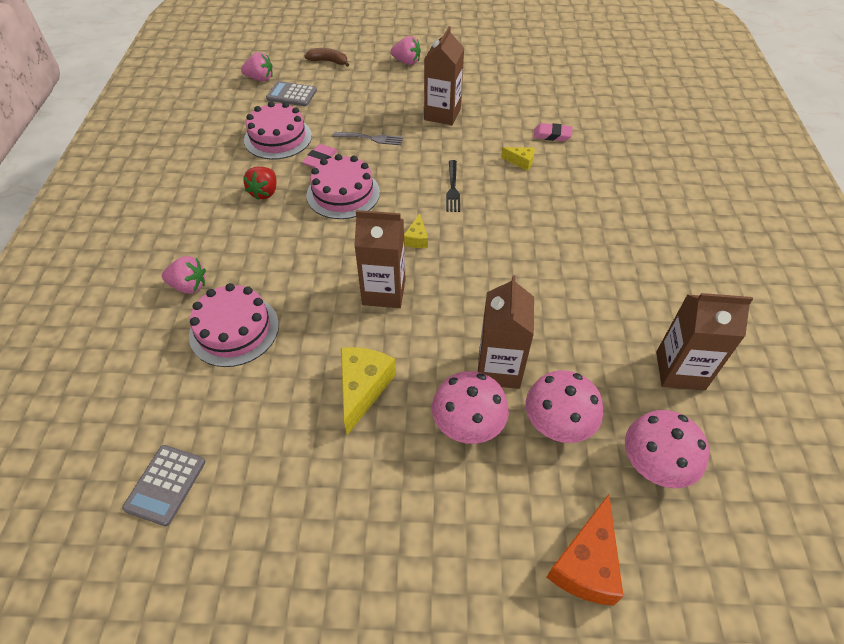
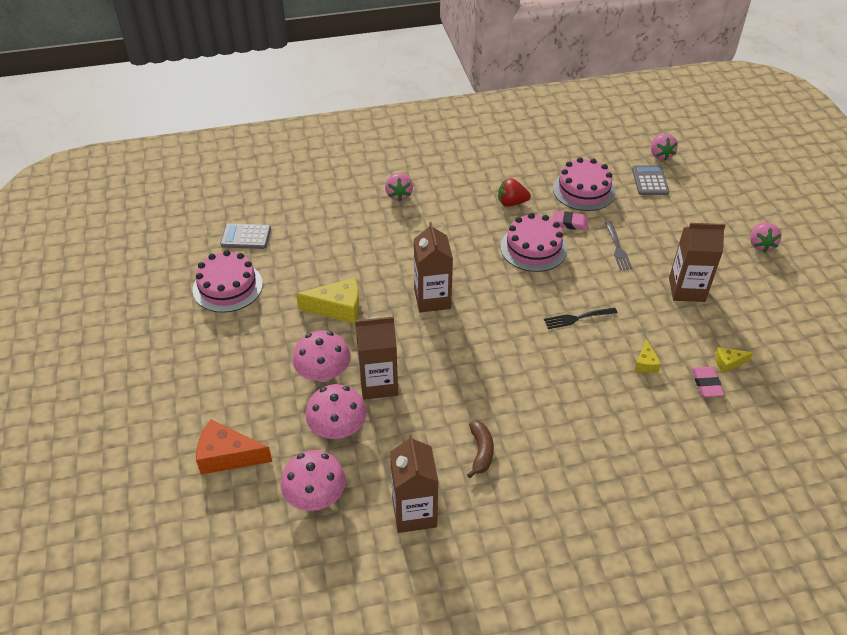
camera: 75 degrees right, 5 degrees down
(234, 330) = (368, 229): pink cake -> pink cake (227, 287)
(328, 61) = (719, 190): brown banana -> brown banana (481, 452)
(416, 238) = (500, 306): yellow cheese -> yellow cheese (728, 363)

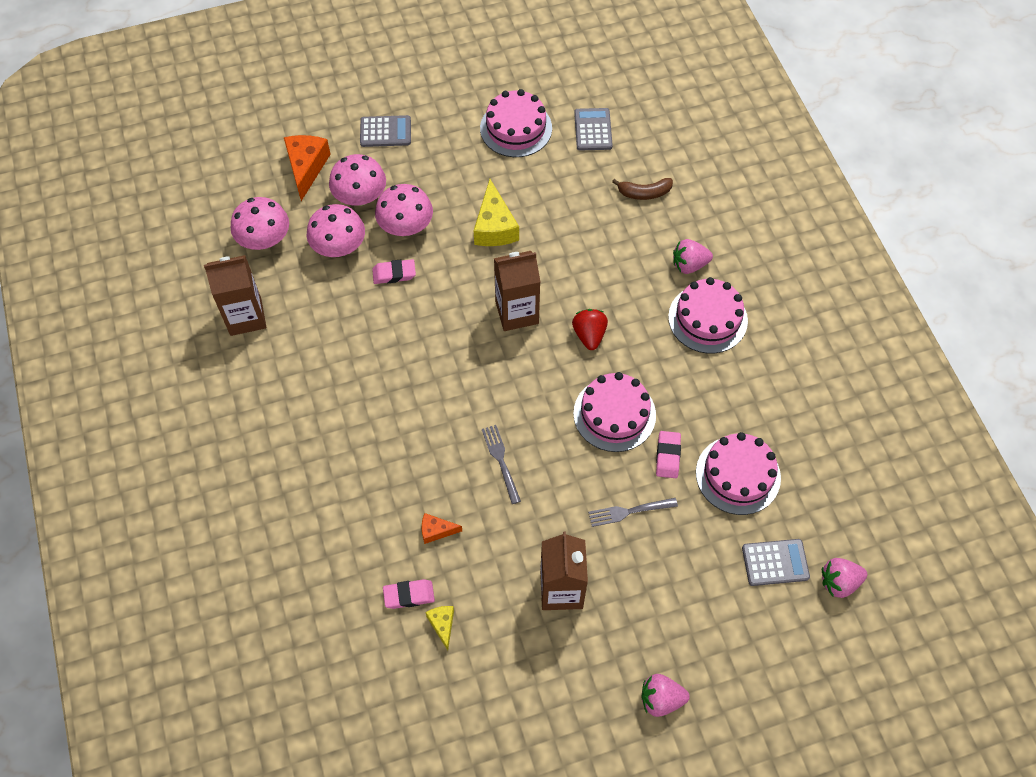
camera: 85 degrees right, 15 degrees up
(200, 385) = (385, 132): none -> grey calculator
(278, 409) = (360, 196): none -> pink mushroom
(378, 384) = (394, 274): brown carton -> pink eraser
(450, 190) = (707, 319): none -> pink cake
(481, 452) = (313, 368): brown banana -> brown banana (644, 193)
(511, 203) = (696, 388): red strawberry -> red strawberry (589, 335)
(577, 318) = (501, 461): black fork -> grey fork
(645, 363) = (436, 531): yellow cheese -> orange cheese

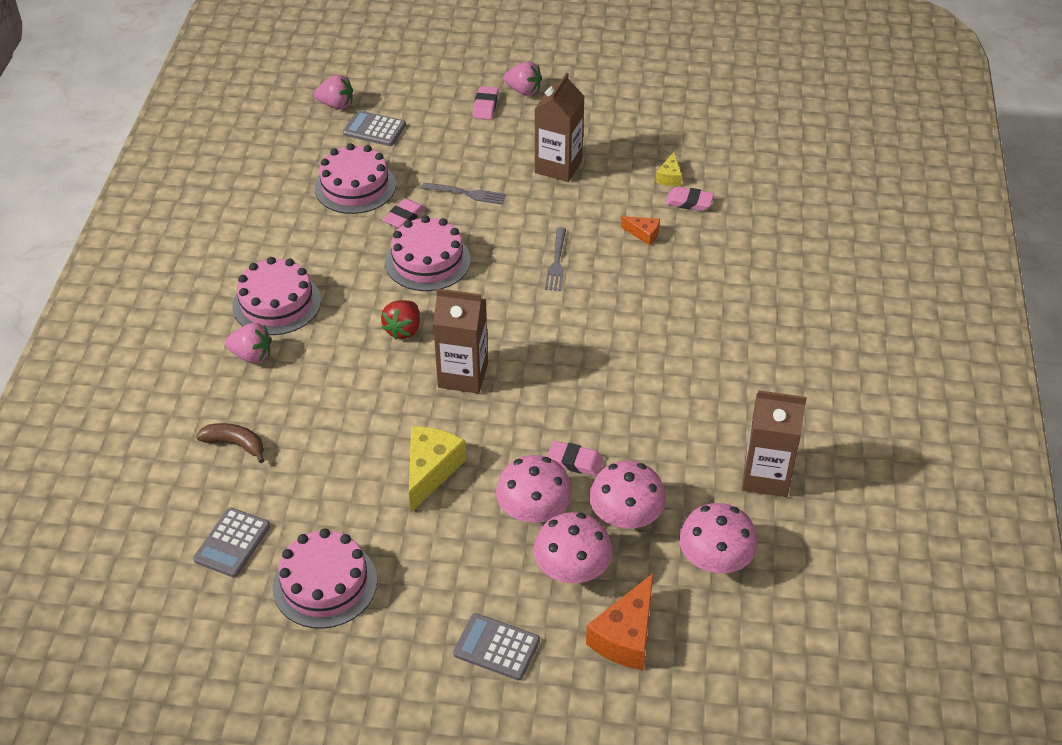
camera: 155 degrees left, 15 degrees down
(686, 653) = (485, 106): none -> pink eraser

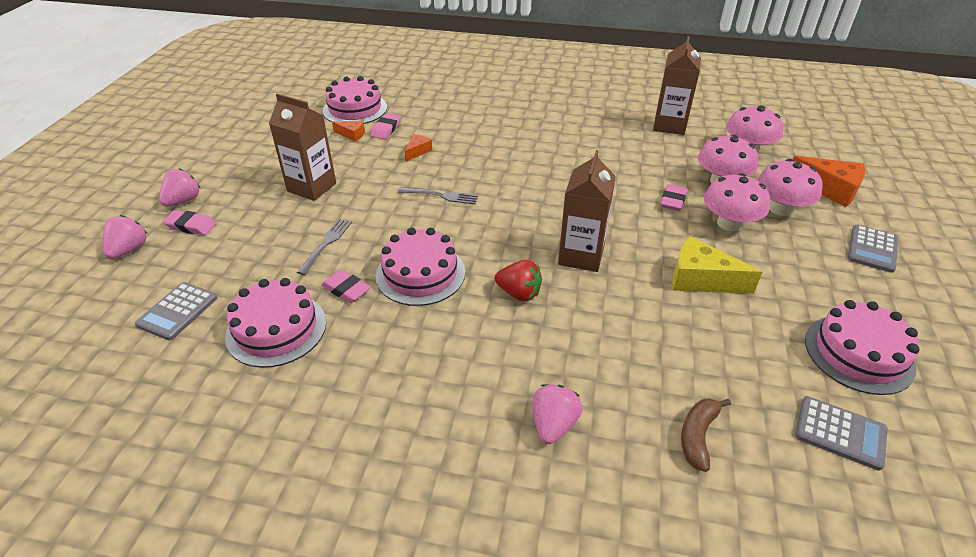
camera: 85 degrees left, 5 degrees down
(277, 303) = (465, 401): pink cake -> pink cake (355, 109)
(336, 105) = (104, 346): pink strawberry -> pink strawberry (129, 250)
(669, 177) = (352, 135): yellow cheese -> orange cheese

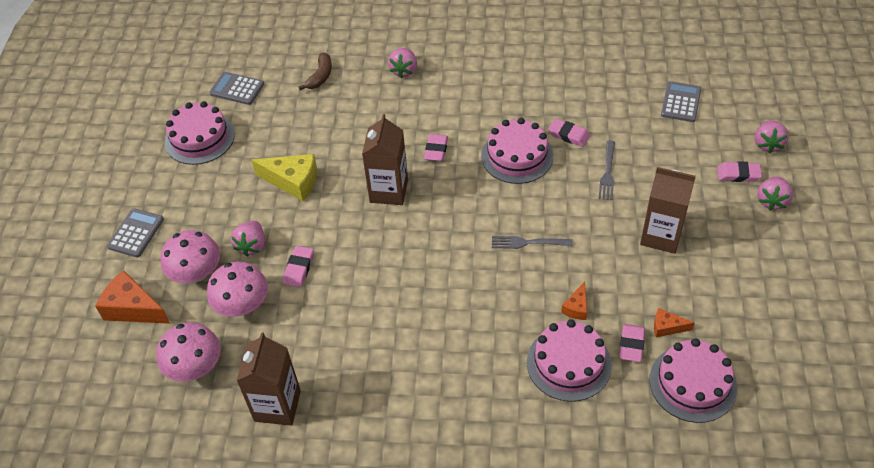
camera: 175 degrees right, 10 degrees up
(276, 329) = (601, 100): pink cake -> pink cake (568, 363)
(519, 293) = (436, 150): red strawberry -> pink eraser
(729, 223) = (252, 246): pink mushroom -> pink strawberry

